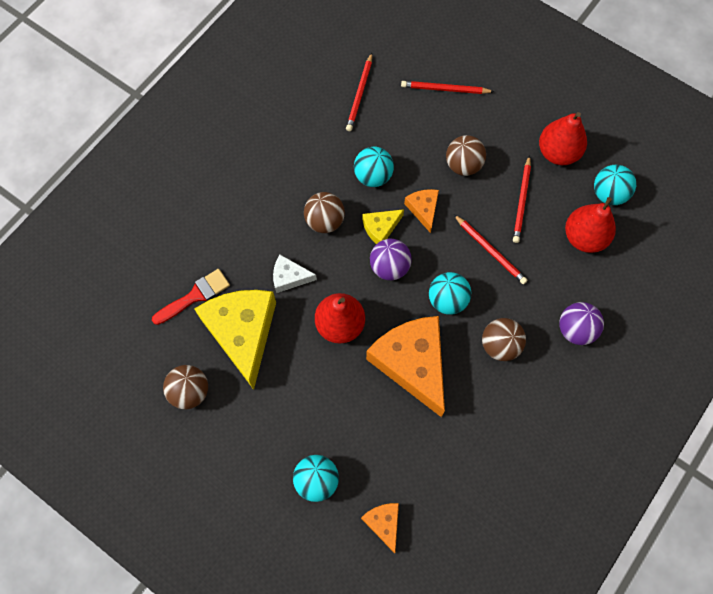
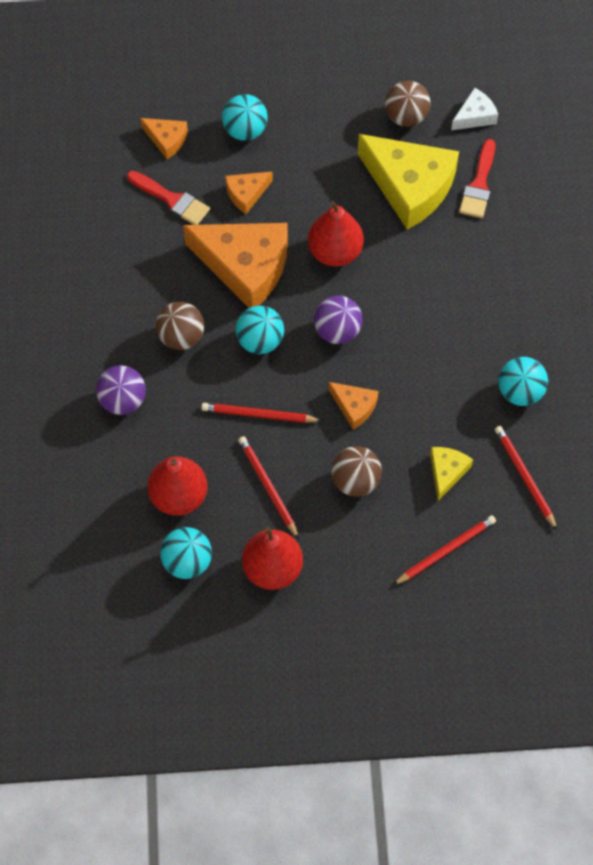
camera: 140 degrees right, 5 degrees down
(289, 277) = (416, 257): white cheese -> white cheese (474, 116)
(325, 221) = (434, 327): brown ball -> none
(362, 423) = (246, 194): none -> orange cheese
(373, 176) = (431, 403): turquoise ball -> turquoise ball (520, 392)
(381, 228) = (377, 359): yellow cheese -> yellow cheese (446, 472)
(422, 463) = (172, 200): none -> red brush

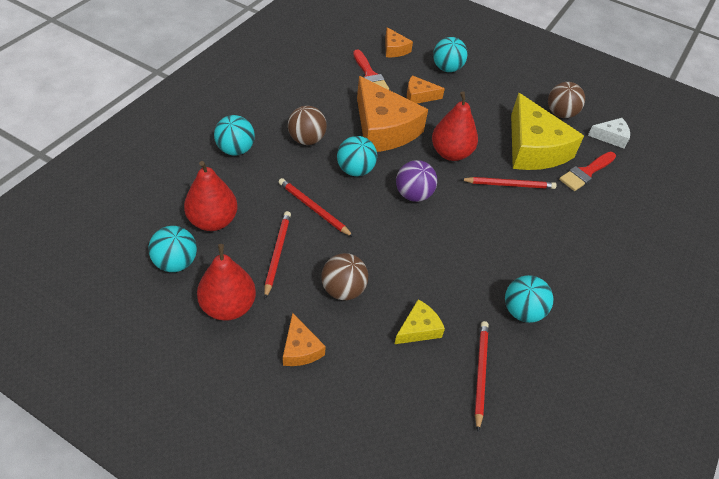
camera: 30 degrees right, 15 degrees down
(123, 400) = (235, 150): purple ball -> turquoise ball
(354, 406) = (385, 244): orange cheese -> orange cheese (300, 348)
(446, 550) = (370, 384): red pencil -> red pencil (509, 184)

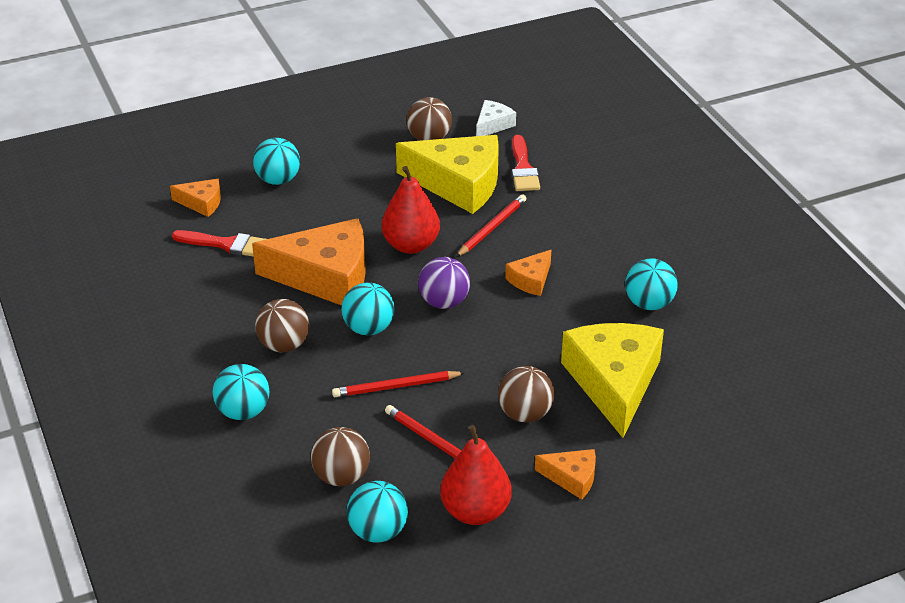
camera: 50 degrees left, 10 degrees down
(213, 221) = (341, 476): red pear -> brown ball
(418, 329) = (614, 383): yellow cheese -> yellow cheese, size x2.13
(419, 96) = (301, 223): orange cheese -> orange cheese (531, 280)
(480, 373) = (692, 367): red pencil -> none

